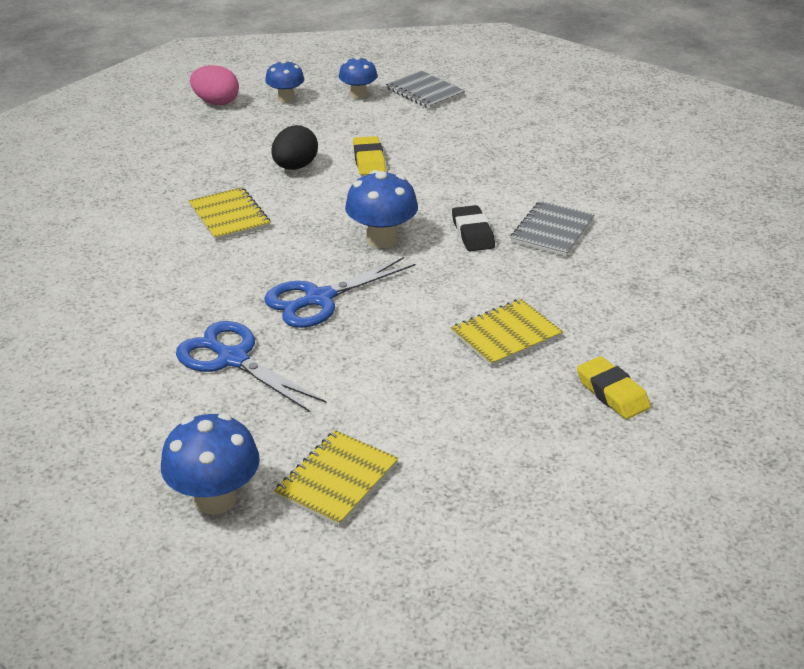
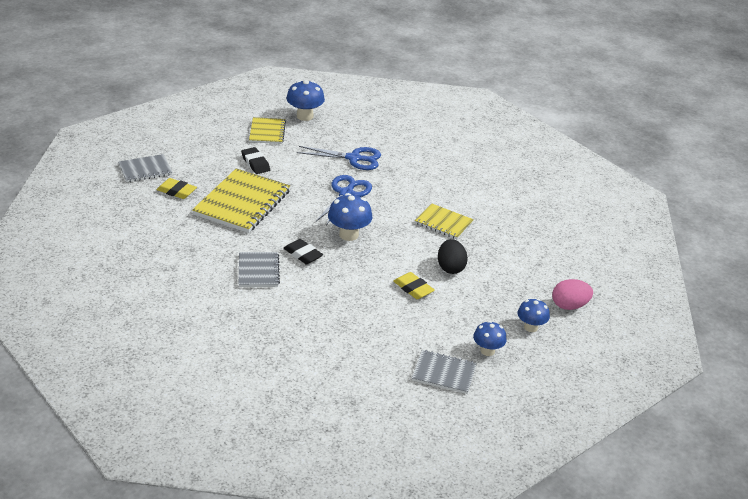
camera: 145 degrees right, 0 degrees up
(423, 407) = (255, 163): none -> black eraser
(506, 335) = (242, 203): yellow notebook -> yellow notebook, size x1.77
(655, 463) = (145, 170): none -> grey notebook

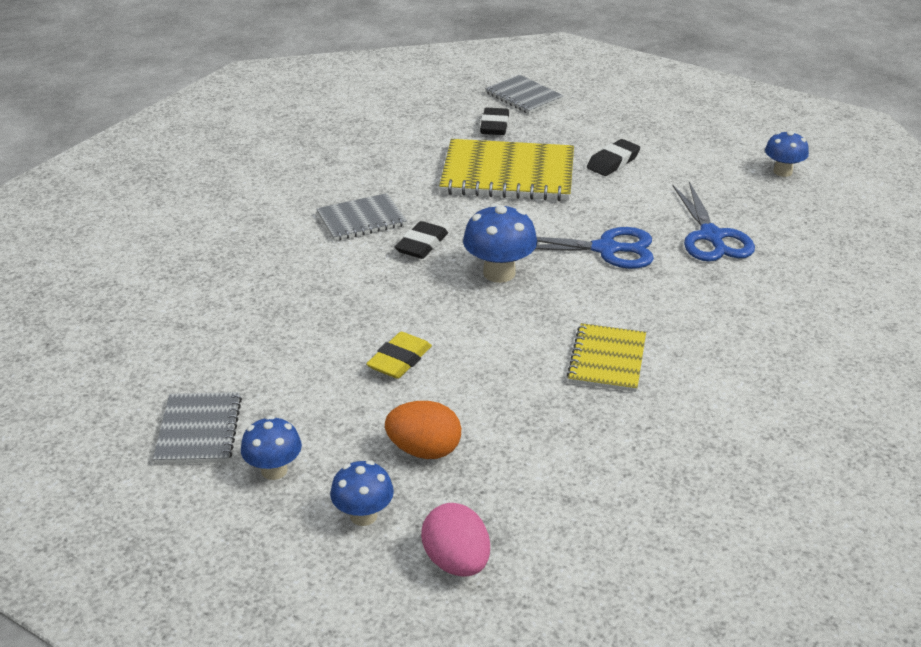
camera: 75 degrees right, 0 degrees up
(176, 191) = (494, 126): yellow eraser -> black eraser
(267, 132) = (703, 153): yellow notebook -> none
(305, 116) = (782, 172): blue mushroom -> blue mushroom, size x0.66
(450, 268) = (481, 390): black egg -> none
(490, 297) = (424, 450): none -> orange egg

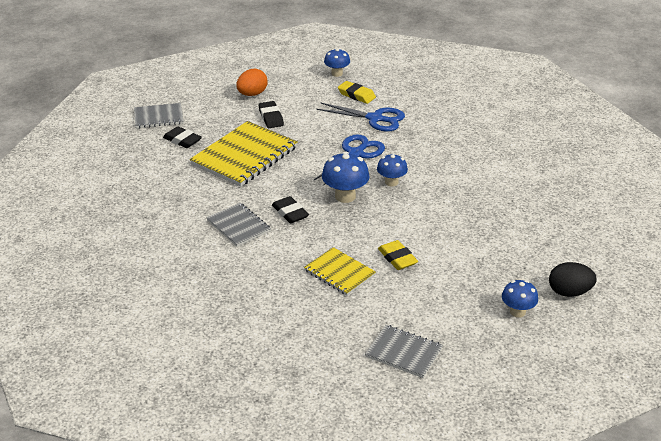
camera: 60 degrees left, 0 degrees up
(274, 470) = (460, 333): blue mushroom -> blue mushroom (391, 182)
(361, 219) = (238, 226): grey notebook -> grey notebook turned 45 degrees counterclockwise
(424, 450) = (480, 275): orange egg -> orange egg (252, 94)
(456, 562) = (569, 292): pink egg -> black egg
(607, 360) = (452, 191): yellow notebook -> yellow notebook (339, 273)
(750, 203) = (356, 95): none -> yellow eraser

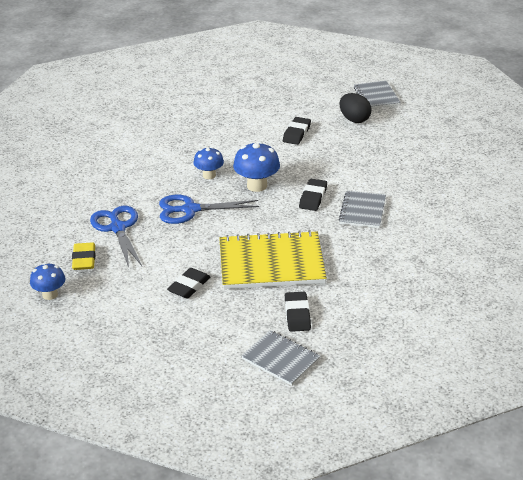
camera: 130 degrees left, 0 degrees up
(252, 94) = (159, 325): orange egg -> none
(339, 273) = (344, 146): yellow notebook -> none
(397, 258) = (296, 134): yellow eraser -> black eraser
(517, 312) = (285, 79): blue mushroom -> none
(569, 292) = (242, 71): black egg -> black egg (354, 119)

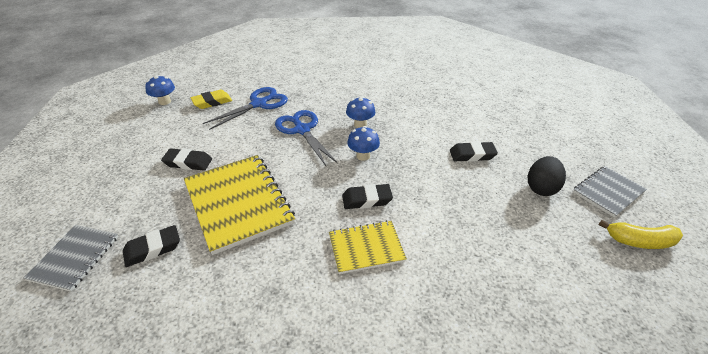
camera: 65 degrees right, 5 degrees up
(257, 185) = (363, 156): blue mushroom -> blue mushroom, size x0.66
(362, 211) = (366, 248): grey notebook -> yellow notebook
(423, 106) = (639, 241): none -> yellow banana

